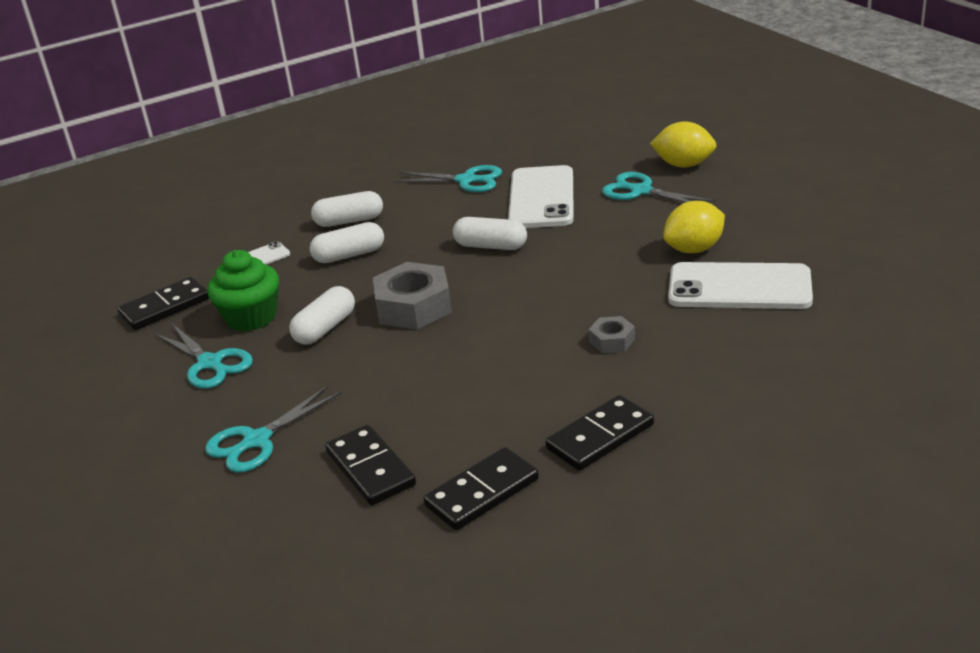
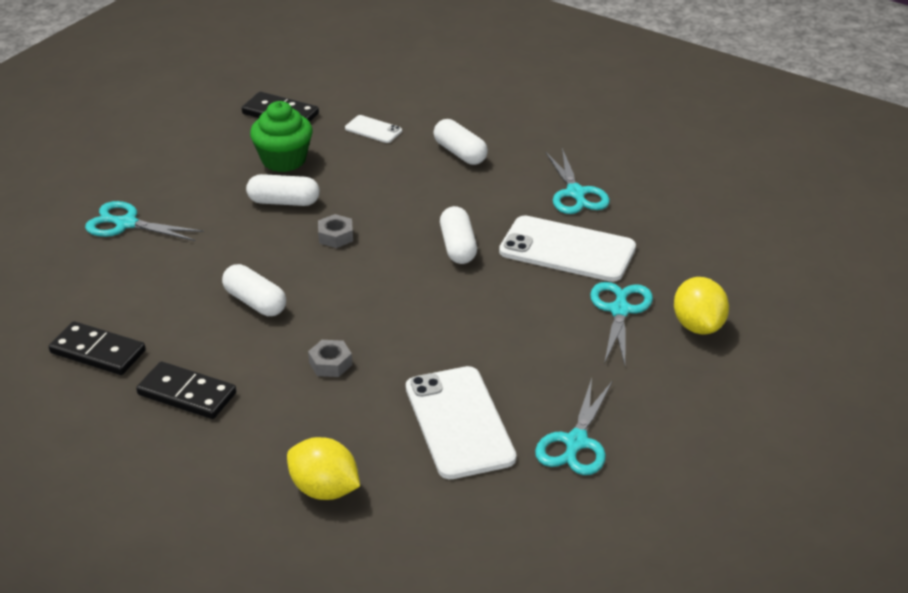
camera: 60 degrees right, 5 degrees up
(210, 363) = (214, 165): turquoise scissors -> turquoise scissors (576, 442)
(349, 255) = (402, 174): white capsule -> white capsule (255, 302)
(370, 468) = (110, 288): black domino -> none
(413, 307) = (335, 236): grey nut -> grey nut, size x0.51
(541, 198) = (567, 250): white phone -> white phone turned 45 degrees clockwise
(694, 249) = (518, 375): yellow lemon -> yellow lemon (324, 490)

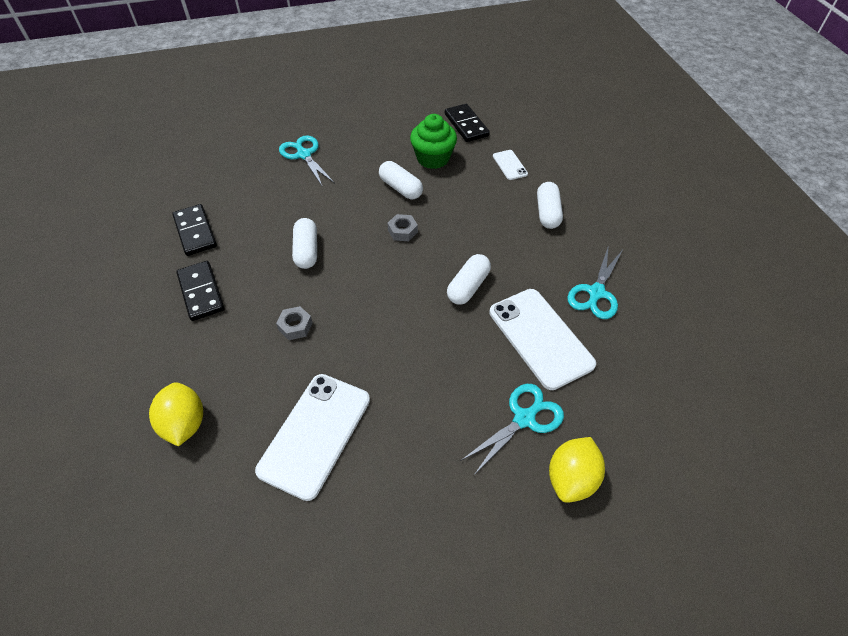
camera: 40 degrees right, 15 degrees up
(576, 442) = (369, 517): turquoise scissors -> none

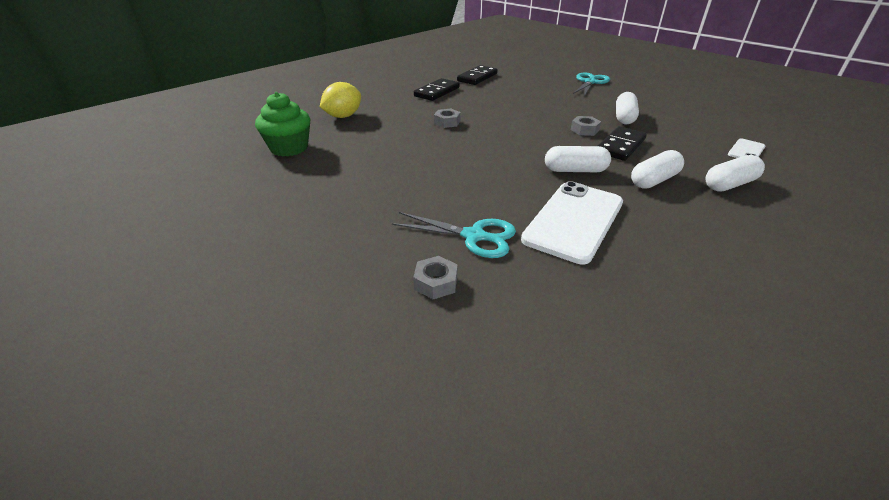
camera: 60 degrees right, 15 degrees down
(306, 251) = (512, 107): white capsule -> white capsule (653, 180)
(315, 434) = (371, 153): white phone -> none
(433, 158) = (679, 119): green cupcake -> green cupcake (289, 148)
(466, 125) = (746, 120): black domino -> black domino (620, 146)
(571, 478) = (436, 283): yellow lemon -> grey nut
(596, 293) = (681, 240): turquoise scissors -> none

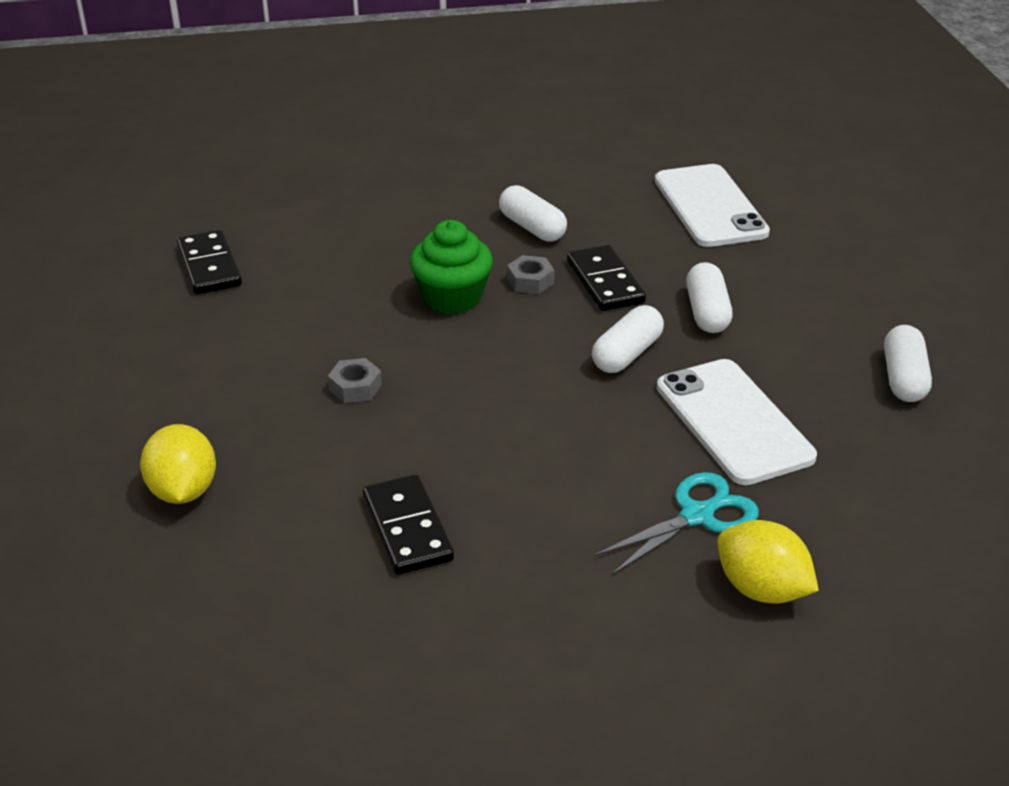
camera: 55 degrees left, 0 degrees up
(289, 148) = (247, 603): green cupcake -> green cupcake (452, 298)
(436, 283) = (761, 589): grey nut -> yellow lemon
(437, 92) = (214, 339): black domino -> black domino (407, 528)
(590, 82) = (383, 179): turquoise scissors -> none
(729, 184) = (763, 270): white capsule -> white capsule (903, 378)
(746, 150) = (709, 206): white phone -> white phone, size x2.11

